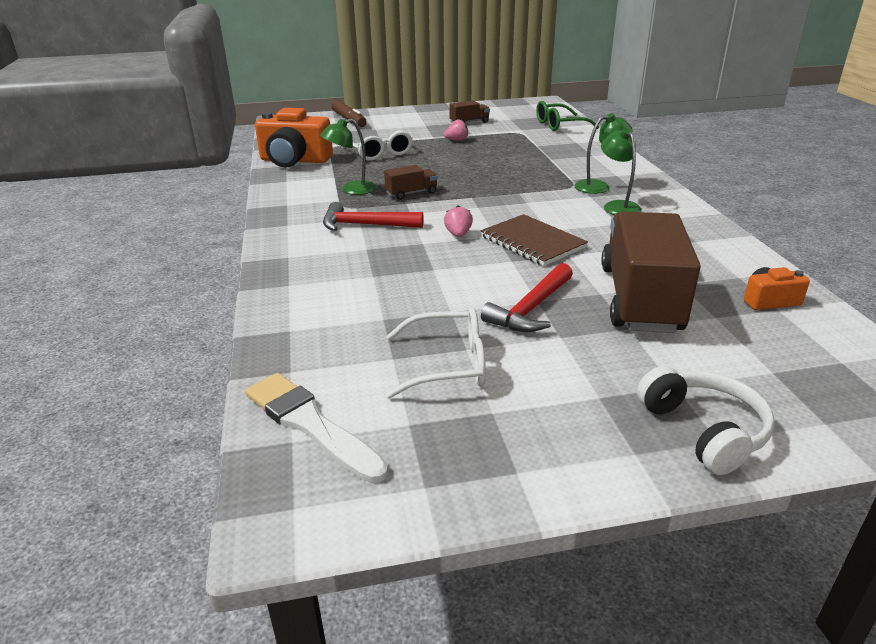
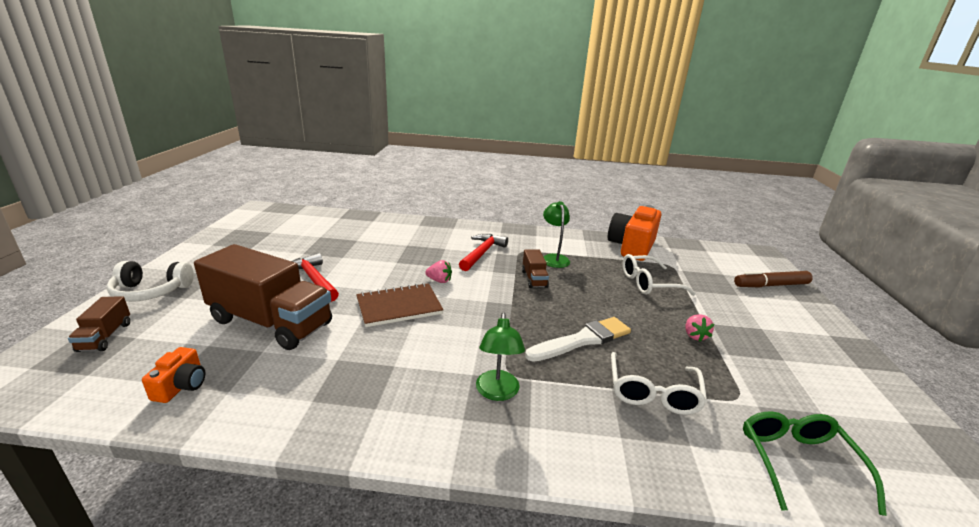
camera: 105 degrees right, 5 degrees down
(310, 424) = (299, 217): white brush -> white brush (582, 340)
(447, 364) = (297, 246): white glasses -> white glasses (652, 392)
(469, 122) = (784, 365): brown truck -> brown truck (105, 337)
(617, 206) = (433, 383): green lamp -> none

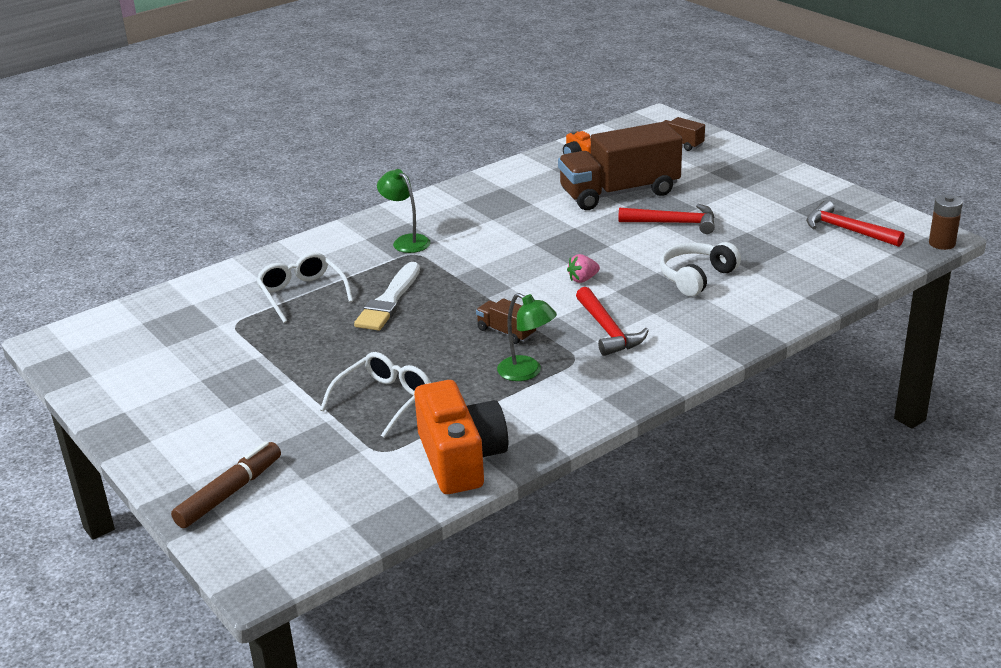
camera: 140 degrees right, 5 degrees up
(151, 291) = (740, 161): white headphones -> white headphones (696, 277)
(268, 206) = (942, 243): none -> brown battery
(271, 228) = (847, 230): none -> red hammer
(399, 306) = (566, 245): brown notebook -> none
(695, 336) = (294, 359): pink strawberry -> none
(797, 462) = (185, 303): green glasses -> none

